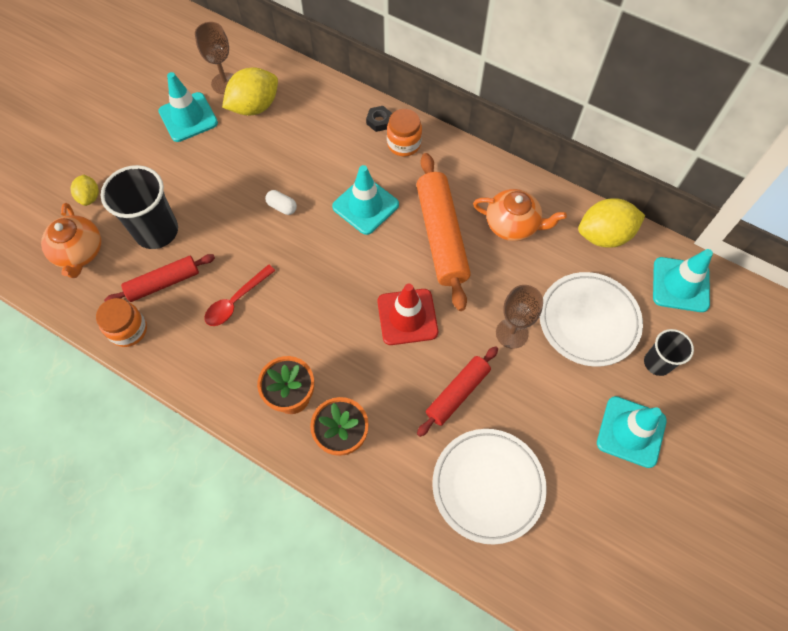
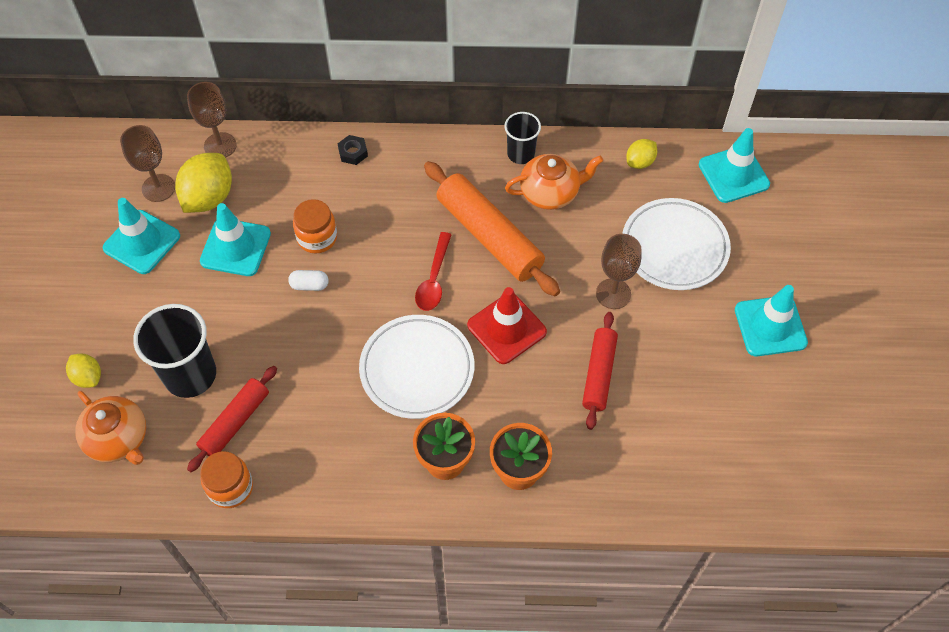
camera: 30 degrees left, 5 degrees down
(236, 301) = (325, 401): red spoon -> red spoon (433, 280)
(287, 72) = (220, 145): none -> brown goblet
(365, 206) = (395, 243): turquoise traffic cone -> turquoise traffic cone (235, 247)
(404, 144) = (393, 164): orange jar -> orange jar (317, 238)
(488, 486) = (678, 440): white plate -> white plate (417, 369)
(604, 235) = (640, 162): yellow lemon -> yellow lemon, size x0.55
(657, 363) = (756, 254): black cup -> black cup (521, 154)

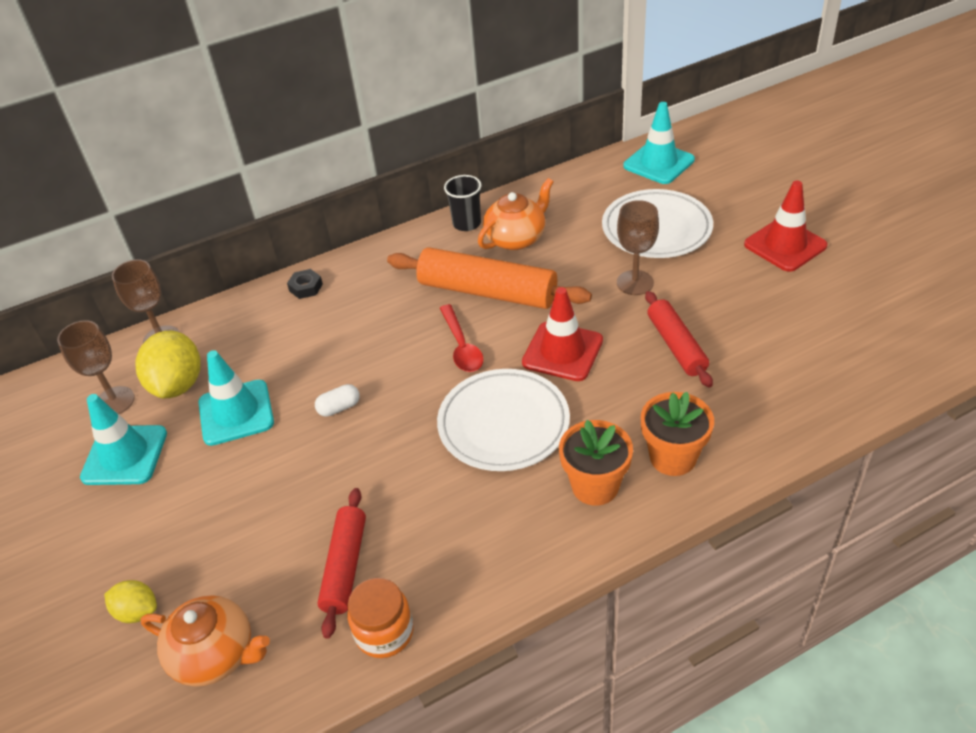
camera: 25 degrees left, 15 degrees down
(190, 375) = (262, 548): black cup -> none
(317, 238) = (318, 366): orange jar -> none
(640, 162) = (575, 187): yellow lemon -> none
(770, 326) = (785, 245): turquoise traffic cone -> red traffic cone

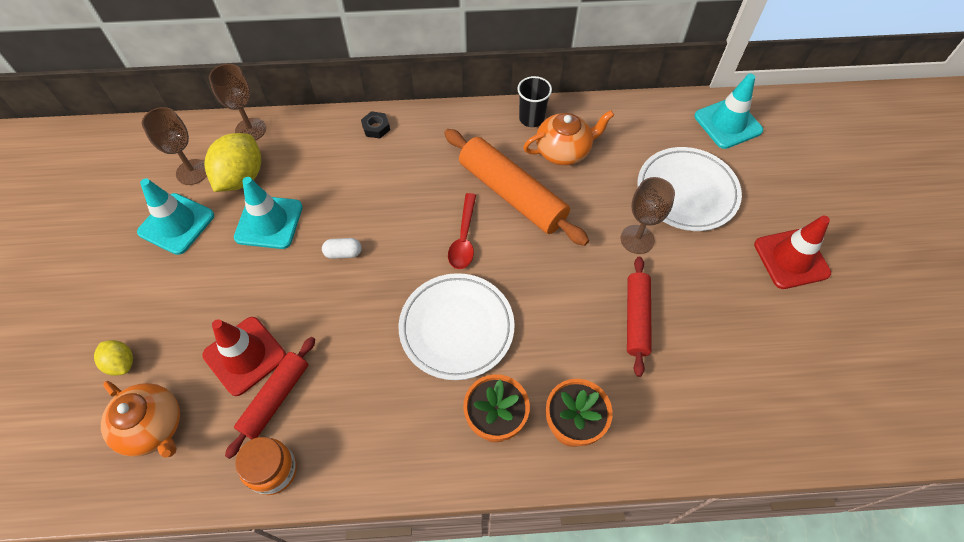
camera: 20 degrees right, 15 degrees up
(562, 351) = (540, 280): red traffic cone -> red traffic cone (245, 356)

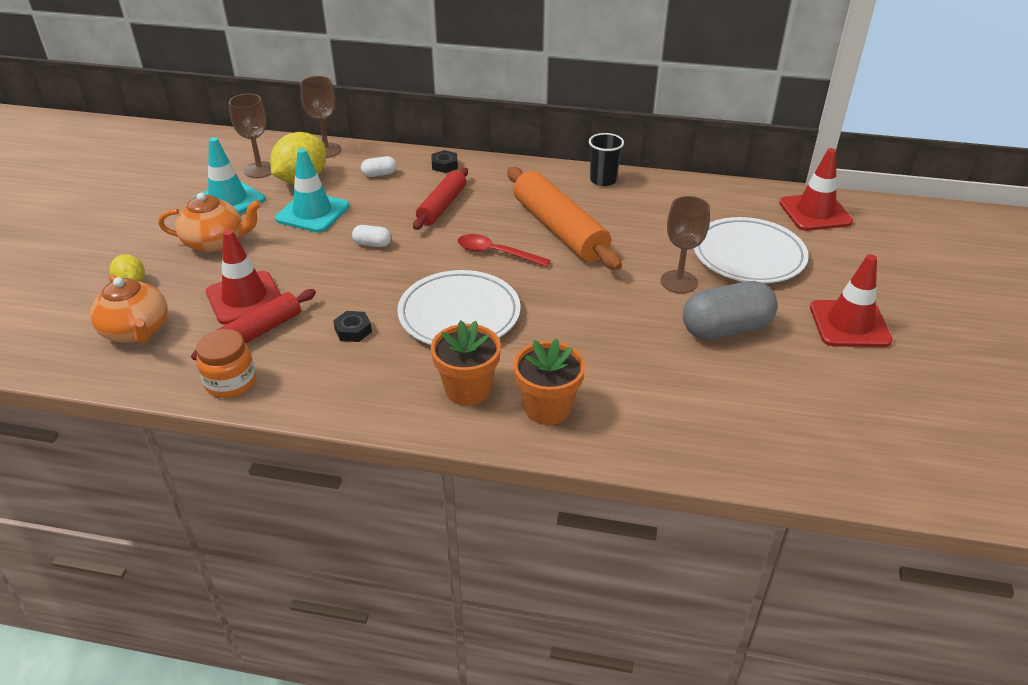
camera: 15 degrees right, 20 degrees down
(316, 154) = (379, 174): none -> white capsule
(365, 373) = (353, 330): none -> black nut
(463, 239) = (495, 253): red spoon -> red spoon turned 90 degrees clockwise
(563, 151) = (627, 207): orange teapot -> orange teapot (215, 242)
(636, 318) = (653, 340): red rolling pin -> red rolling pin (442, 206)
(693, 289) = (726, 329): none -> grey capsule
(727, 123) = (815, 212): turquoise traffic cone -> red traffic cone

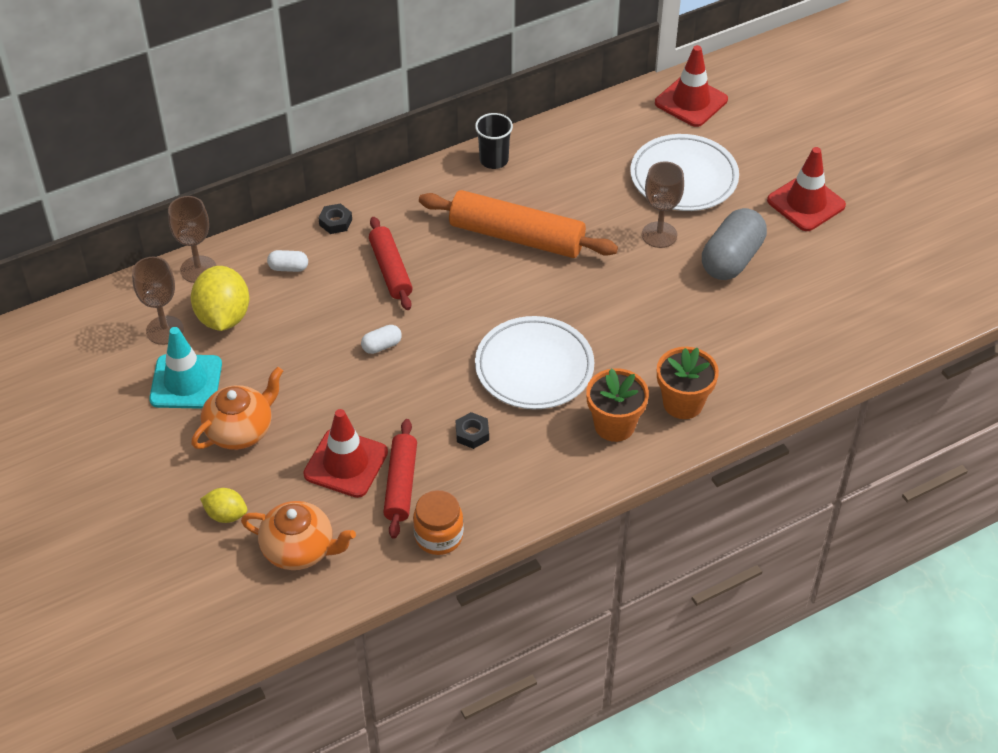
camera: 40 degrees left, 10 degrees up
(312, 213) = (284, 346): turquoise traffic cone -> none
(379, 174) = (288, 268): white capsule -> white capsule turned 60 degrees clockwise
(495, 253) = (493, 292): red spoon -> none

